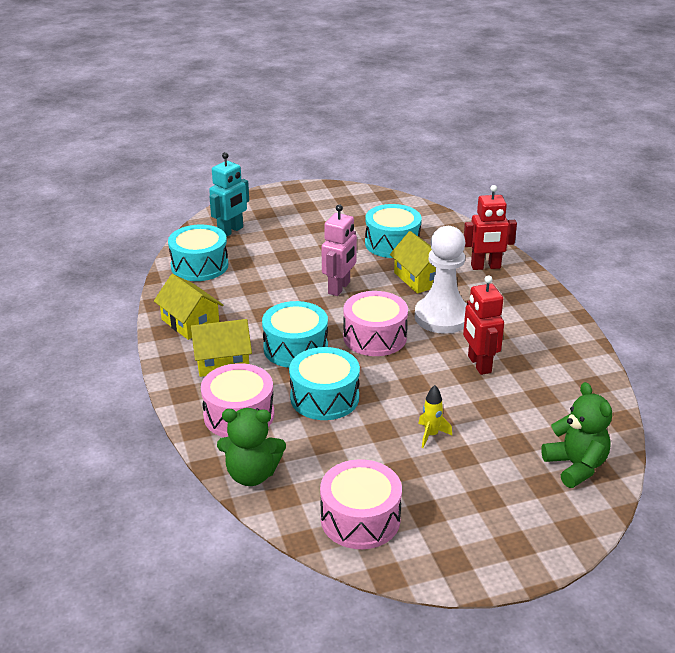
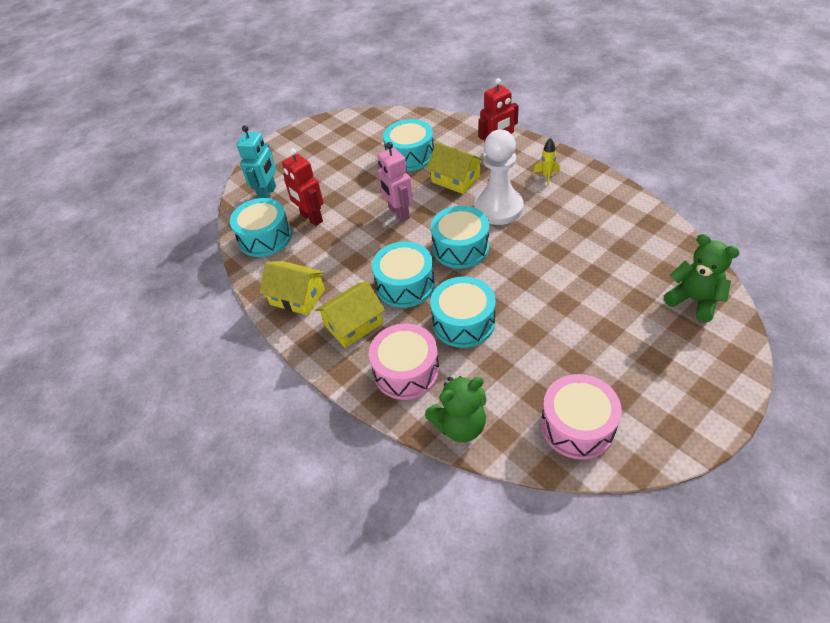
camera: 20 degrees left, 15 degrees up
(339, 288) = (398, 213): pink robot -> pink robot turned 150 degrees clockwise
(375, 337) = (460, 248): pink drum -> turquoise drum
(431, 435) = (571, 320): yellow rocket -> yellow rocket (546, 176)
(479, 364) = (557, 240): red robot -> red robot (311, 218)

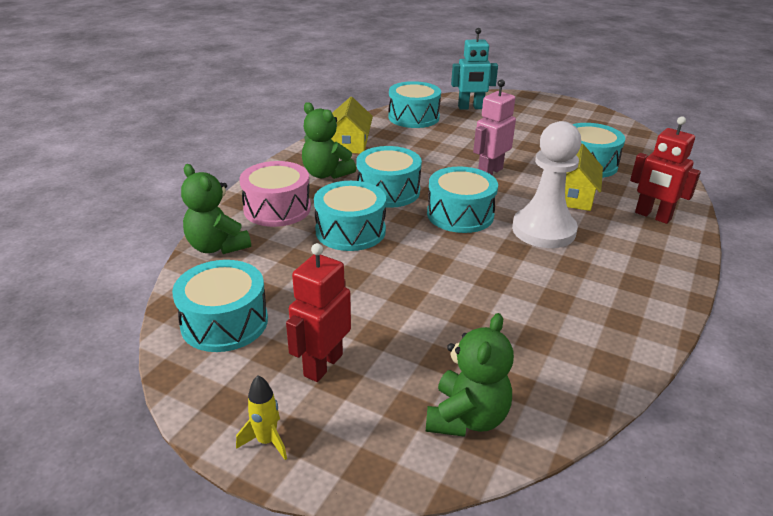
camera: 65 degrees right, 15 degrees down
(311, 218) = (452, 131): red robot -> red robot (322, 365)
(353, 324) = (326, 174): yellow house -> green teddy bear
(546, 176) = (634, 259): yellow rocket -> yellow rocket (267, 441)
(577, 426) = (224, 322): pink drum -> turquoise drum

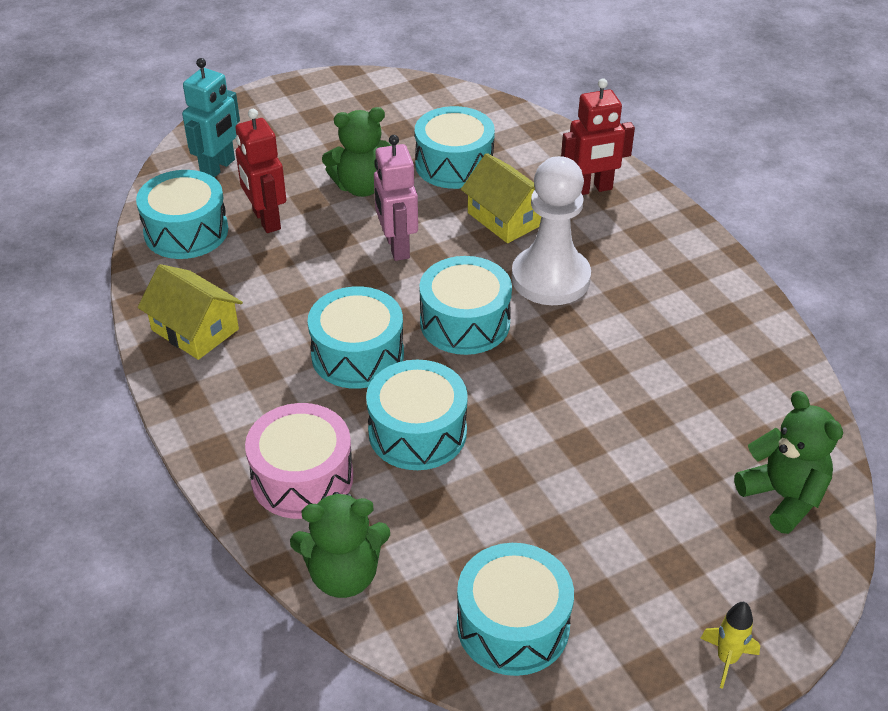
camera: 55 degrees left, 10 degrees up
(322, 365) = (645, 568): red robot -> red robot (266, 220)
(326, 174) = (257, 391): green teddy bear -> green teddy bear (361, 187)

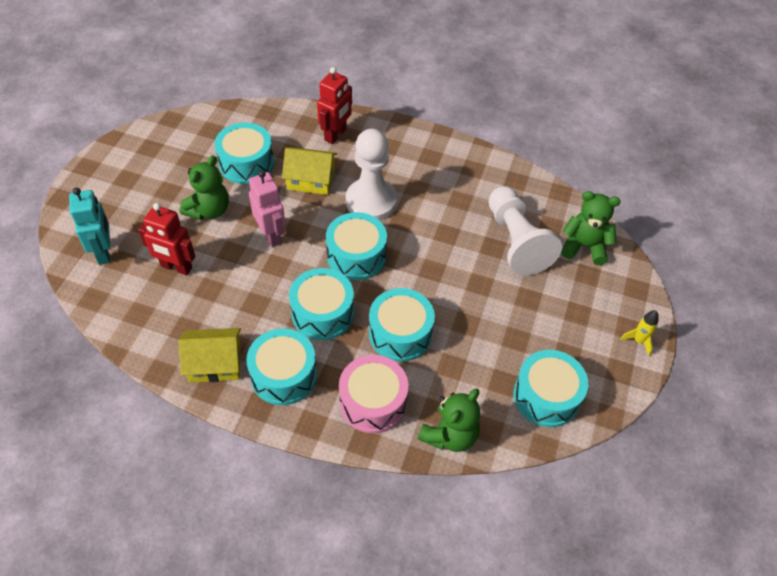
camera: 45 degrees left, 10 degrees up
(186, 231) = (134, 307): turquoise drum -> turquoise drum (284, 375)
(396, 247) = (271, 235): pink robot -> pink robot turned 150 degrees counterclockwise
(689, 430) = (516, 241): none -> white pawn

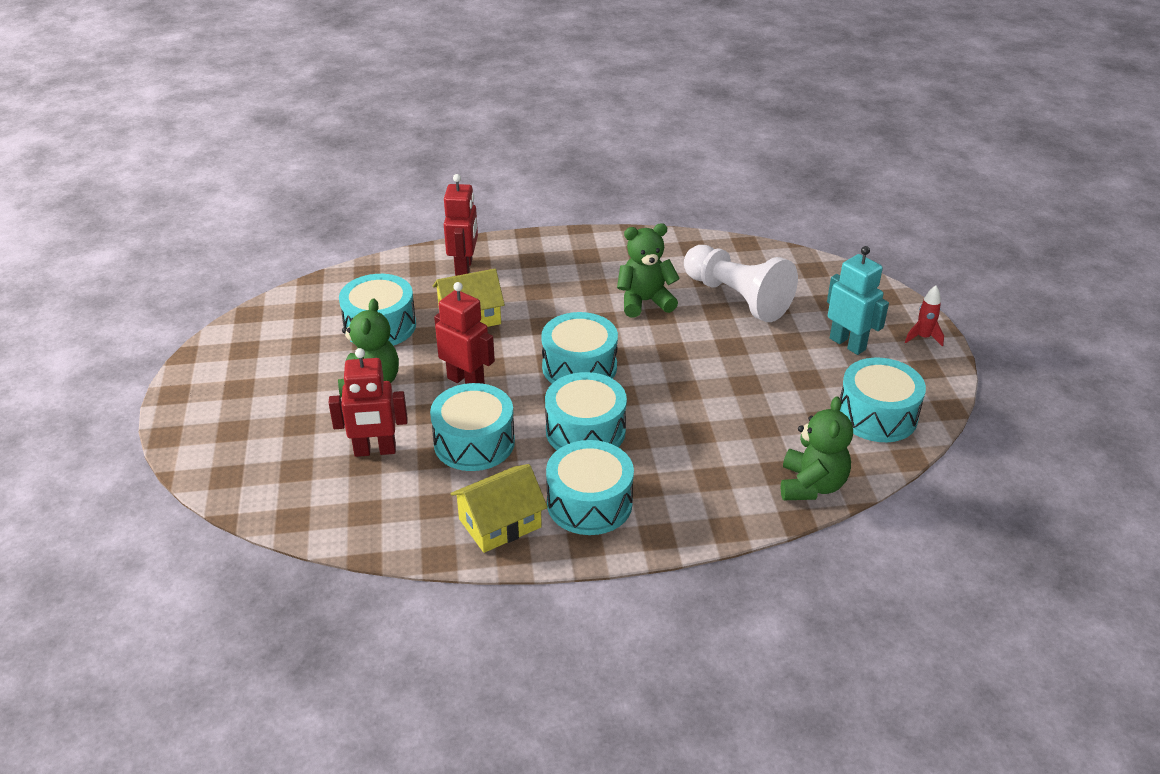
camera: 25 degrees left, 15 degrees down
(104, 252) = (269, 468): turquoise robot -> turquoise robot (847, 344)
(271, 235) = (466, 381): pink robot -> red robot
(371, 201) = (554, 314): white pawn -> none
(373, 402) = (708, 488): pink drum -> none
(400, 333) = (685, 418): turquoise drum -> turquoise drum (474, 442)
(584, 246) = (807, 280): green teddy bear -> green teddy bear (645, 302)
(638, 341) = (923, 338): yellow rocket -> red rocket

